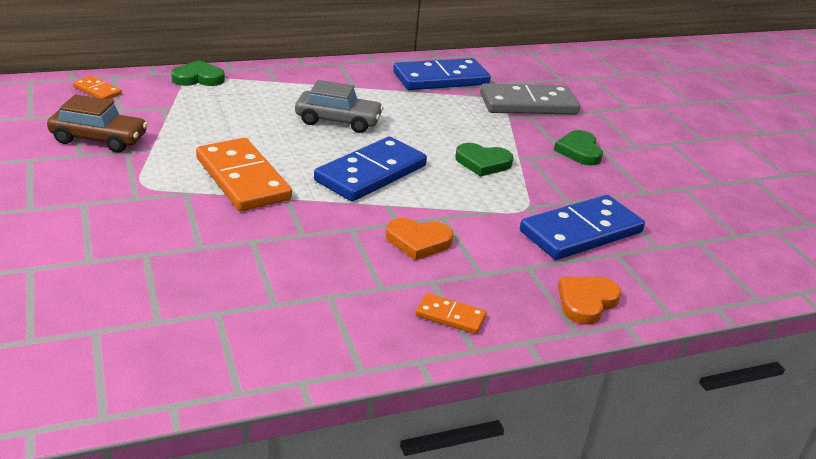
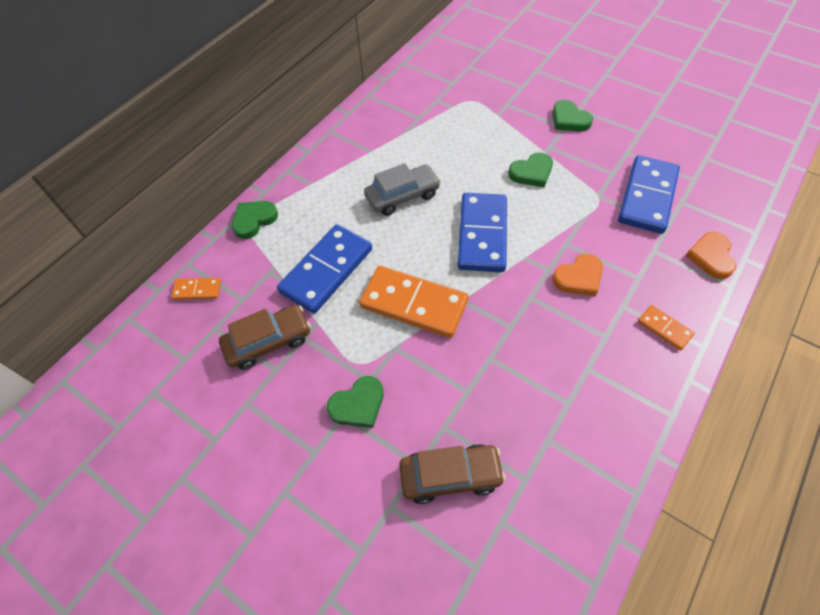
camera: 30 degrees left, 25 degrees up
(102, 281) = (450, 476): none -> brown car
(103, 204) = (358, 405): none -> green heart
(441, 79) = (414, 102): blue domino -> blue domino (327, 271)
(450, 316) = (664, 328): orange domino -> orange domino turned 60 degrees clockwise
(528, 104) = (493, 92): grey domino -> none

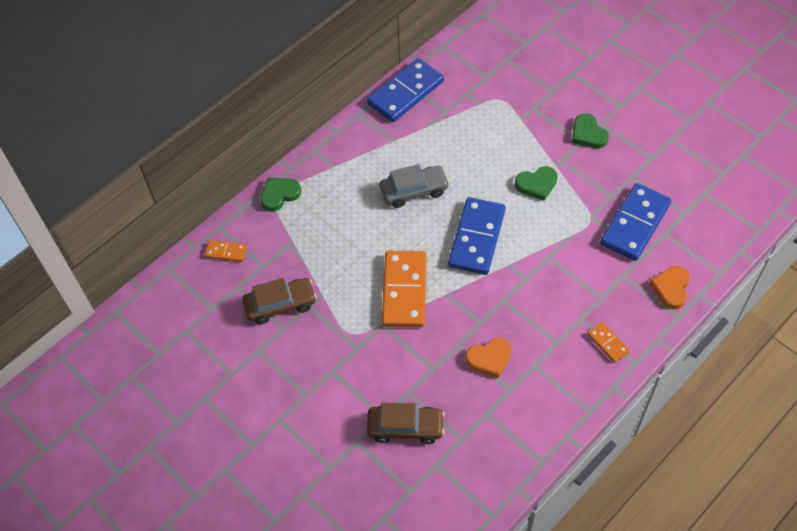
camera: 10 degrees right, 0 degrees up
(327, 271) = (336, 251): blue domino -> blue domino (405, 93)
(358, 405) = (345, 365): green heart -> none
(414, 303) = (404, 291): orange domino -> orange domino turned 60 degrees clockwise
(579, 277) = (550, 289): orange heart -> orange heart (489, 358)

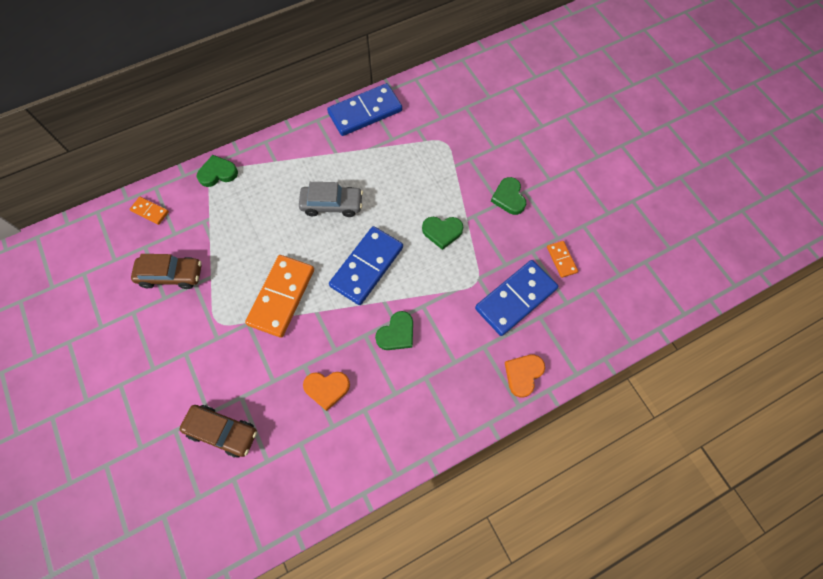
camera: 15 degrees right, 10 degrees up
(534, 289) = (396, 333): none -> green heart
(608, 343) = (441, 410): orange domino -> orange domino (561, 260)

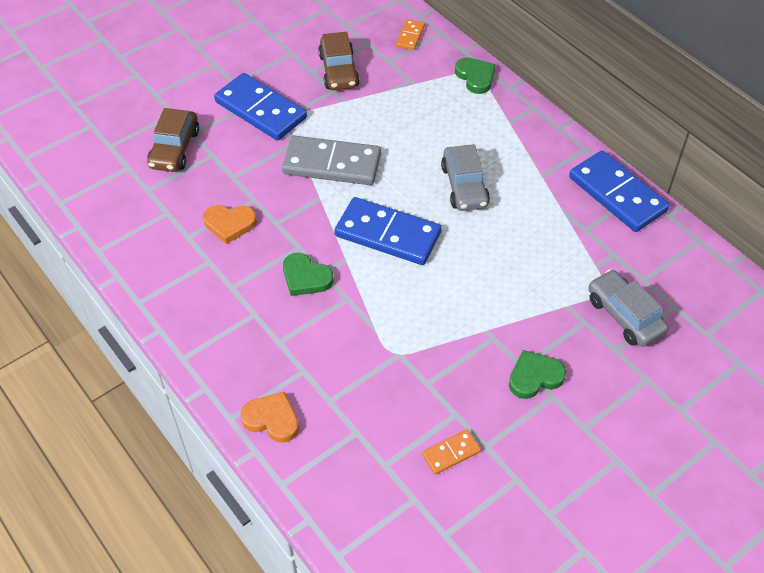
camera: 80 degrees right, 15 degrees down
(282, 297) = (332, 164): orange domino -> grey domino
(327, 388) = (229, 224): orange heart -> orange heart turned 75 degrees counterclockwise
(442, 232) = (457, 305): green heart -> none
(468, 135) = (624, 315): none -> grey car
(516, 299) = (377, 401): blue domino -> blue domino (260, 110)

